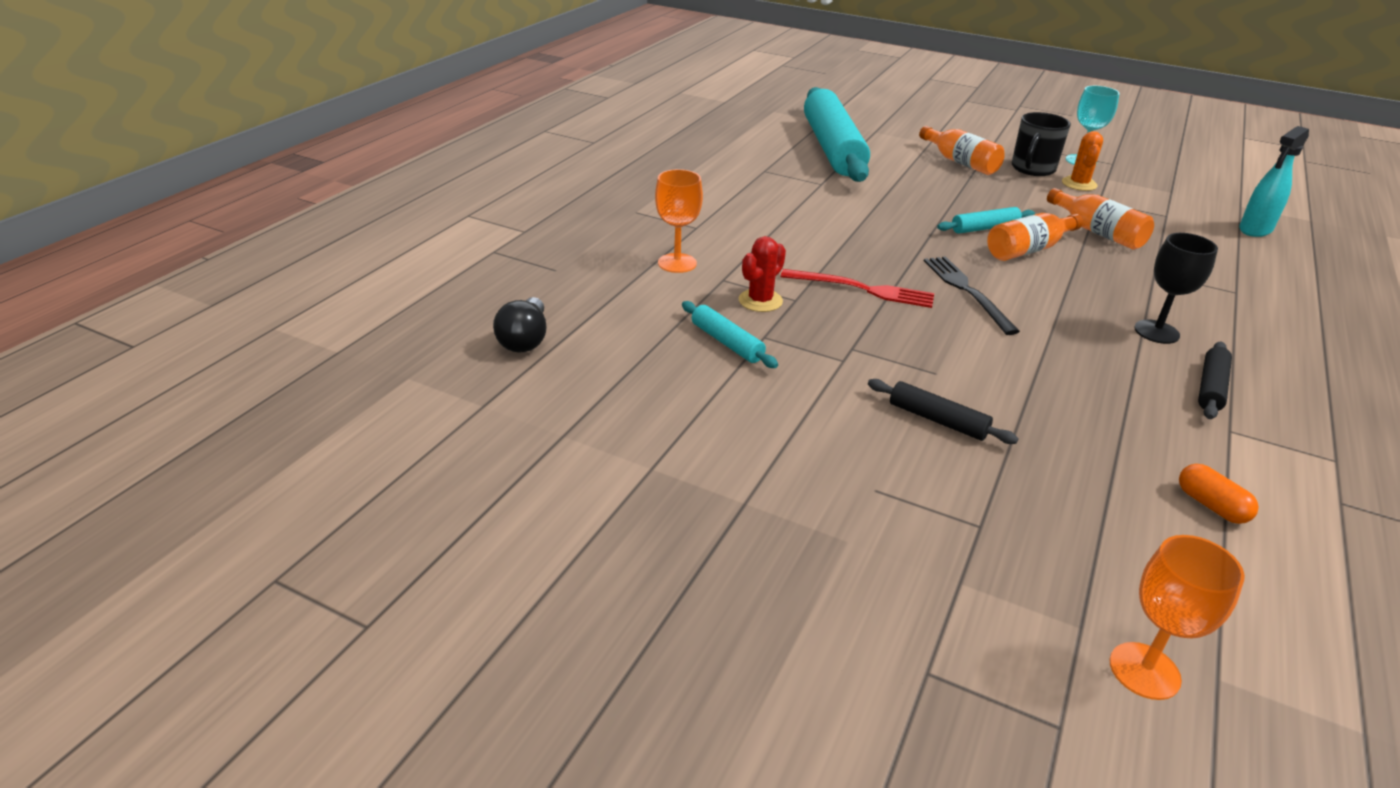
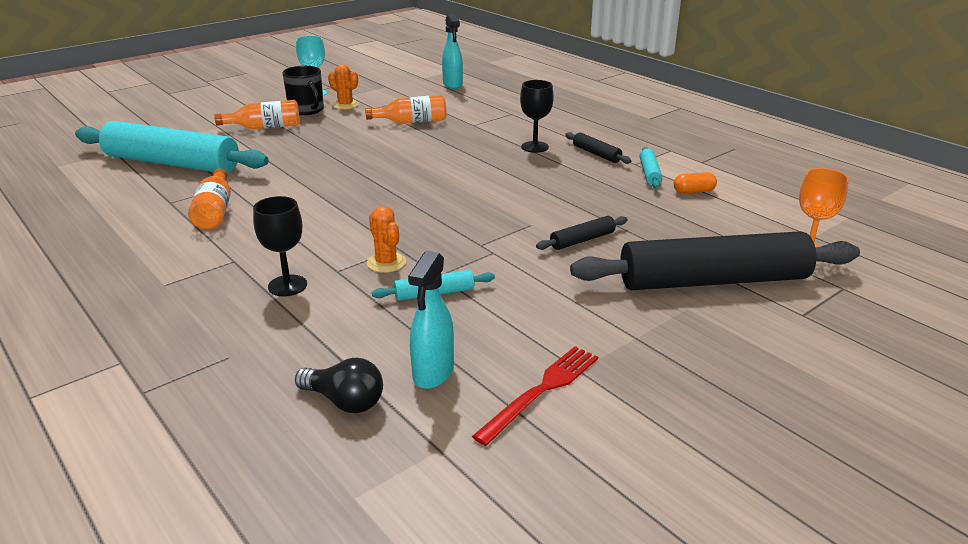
camera: 65 degrees left, 5 degrees down
(590, 375) = (433, 373): none -> turquoise spray bottle
(677, 263) = (287, 286): orange goblet -> black goblet
(760, 301) = (386, 263): red cactus -> orange cactus
(862, 289) = (408, 218): red fork -> red fork (541, 391)
(940, 558) = (713, 281): none -> black rolling pin
(967, 291) = (444, 183): black fork -> none
(984, 228) = (369, 151): turquoise rolling pin -> turquoise rolling pin (649, 173)
(1028, 250) = (411, 148): orange bottle -> orange bottle (215, 211)

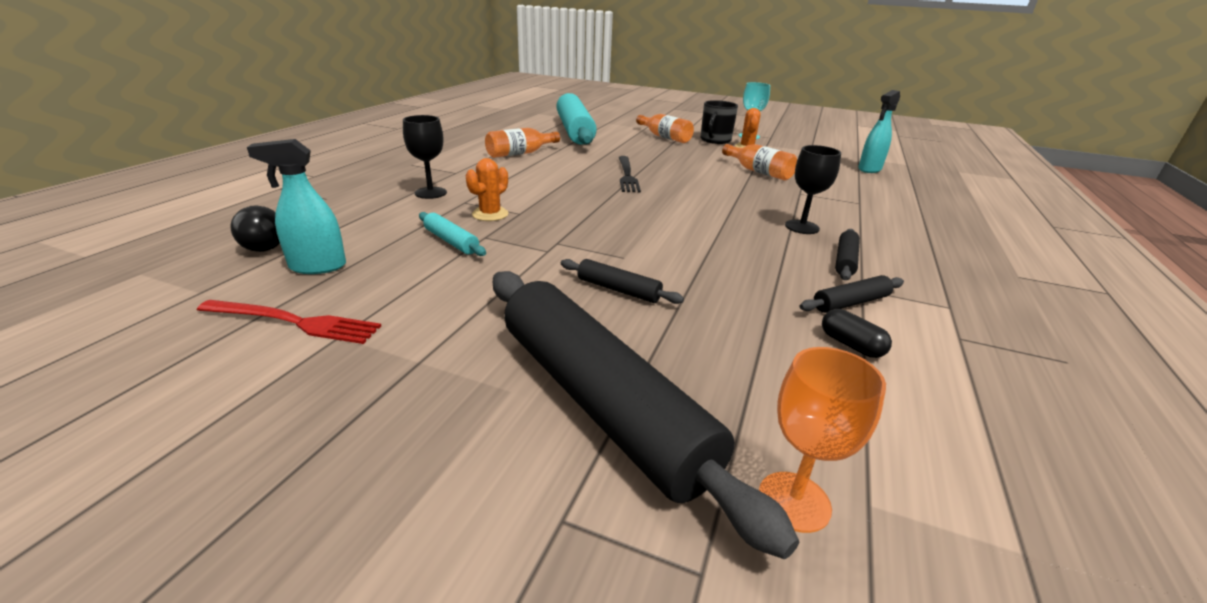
camera: 60 degrees right, 0 degrees up
(356, 175) = (627, 175): none -> black fork
(649, 173) = (851, 303): turquoise rolling pin -> black rolling pin
(693, 191) = (851, 345): orange capsule -> black capsule

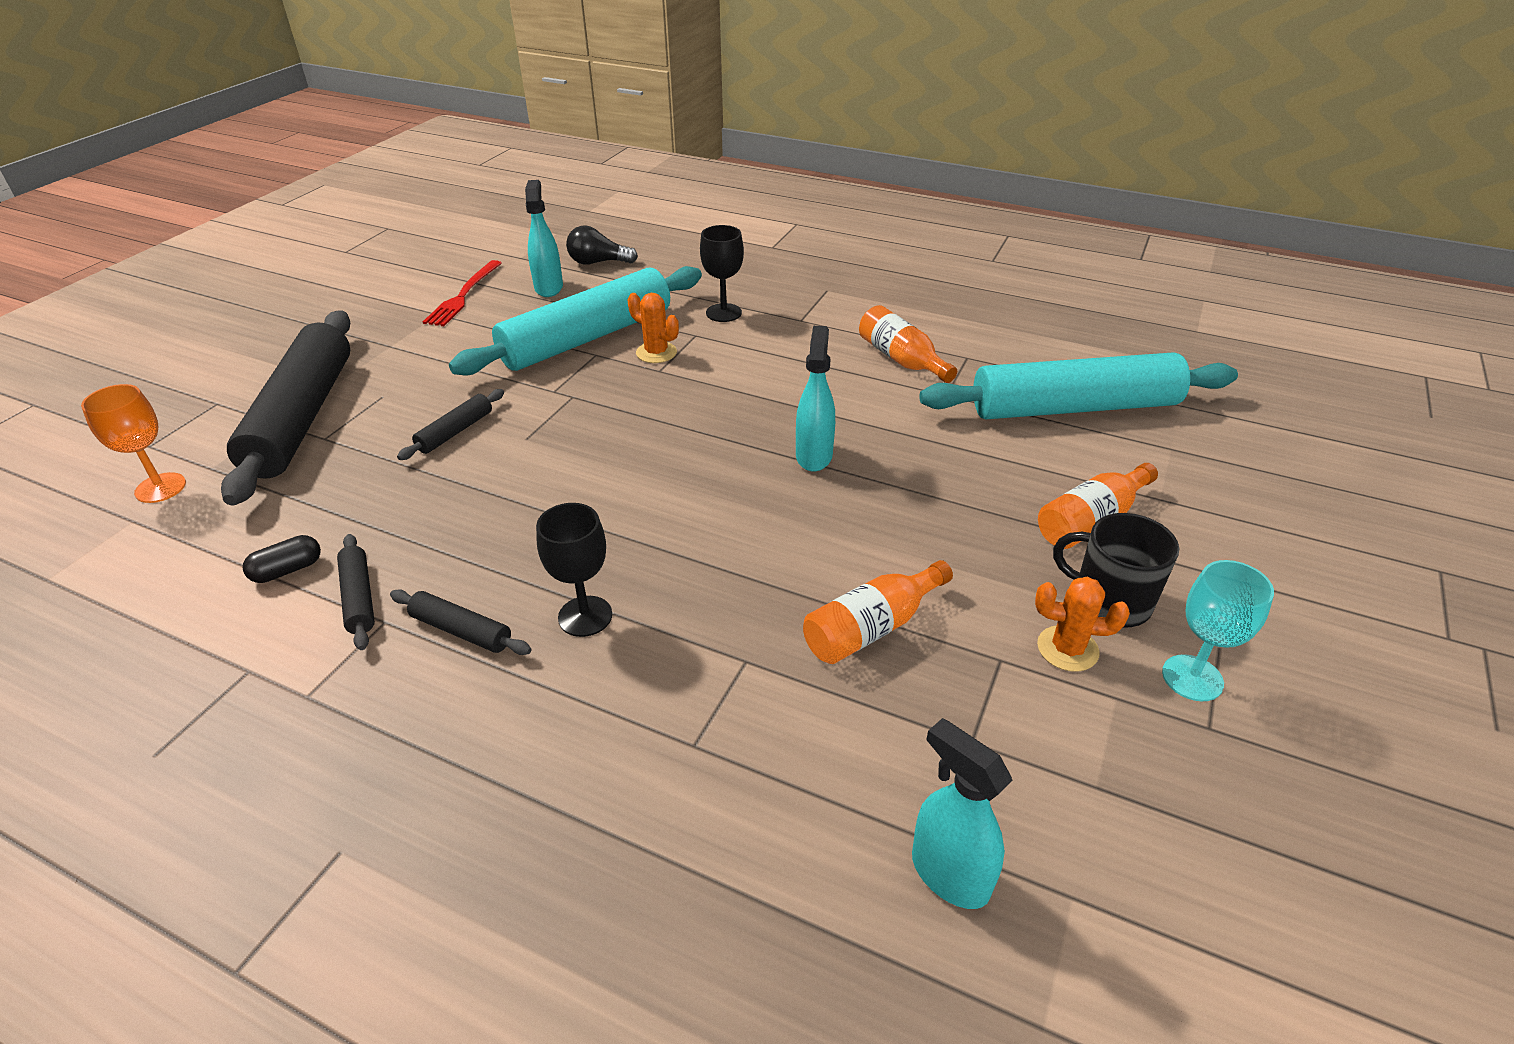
camera: 95 degrees right, 10 degrees up
(451, 241) = (587, 337): turquoise rolling pin -> turquoise rolling pin, size x2.41
(599, 402) = (302, 417): black rolling pin -> black rolling pin turned 60 degrees counterclockwise
(627, 175) = (814, 456): black fork -> turquoise spray bottle

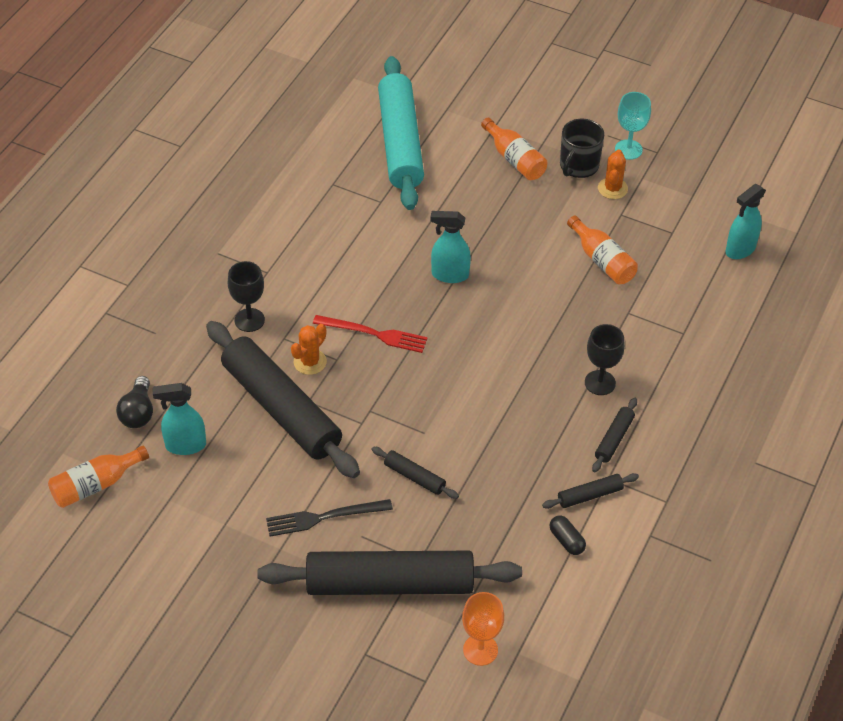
camera: 90 degrees left, 10 degrees up
(420, 370) = (324, 517): none -> black fork
(463, 295) = (192, 510): red fork -> red fork (374, 334)
(587, 337) = (281, 409): turquoise rolling pin -> black rolling pin
(901, 359) = (333, 219): orange bottle -> orange bottle (96, 485)

